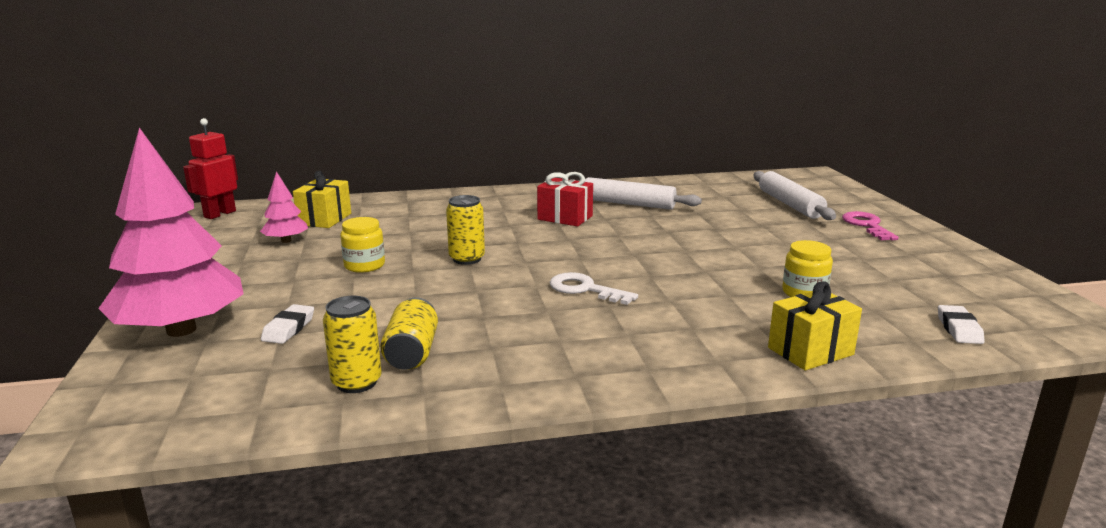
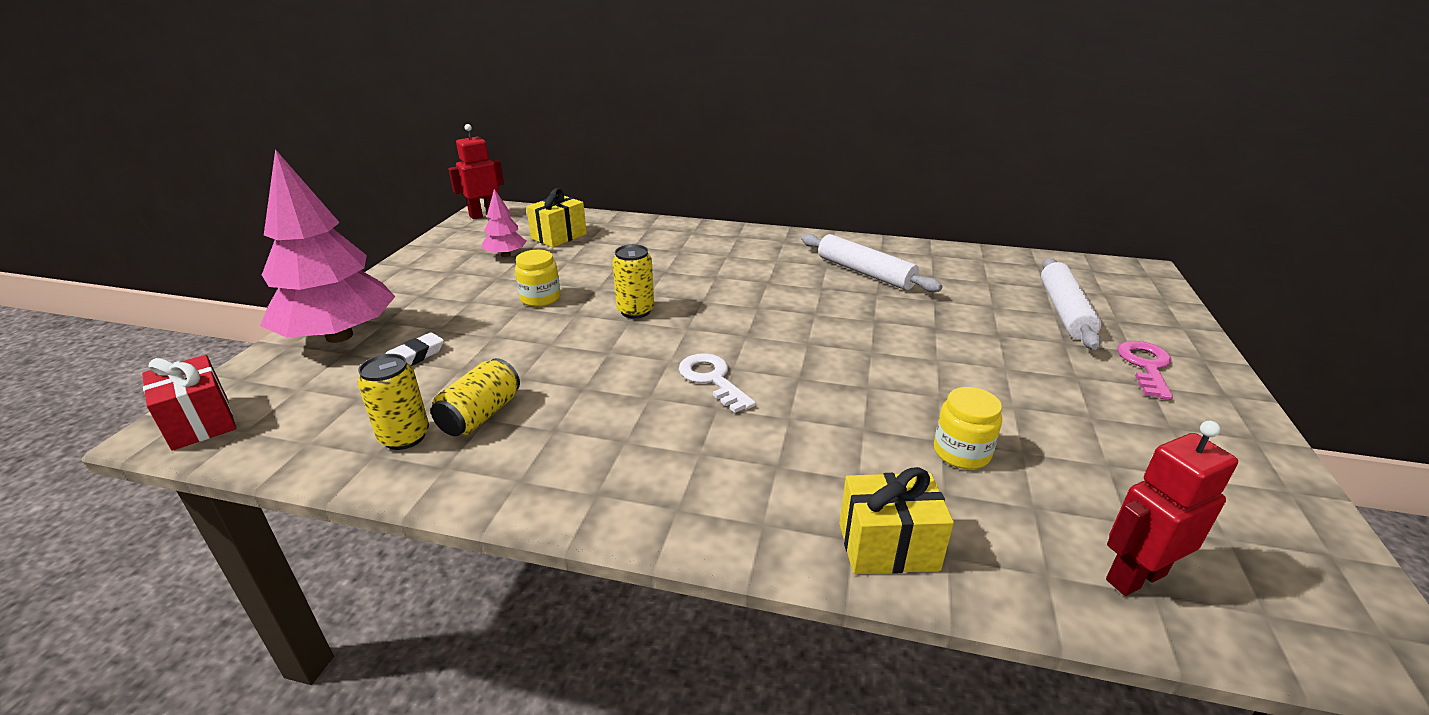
camera: 25 degrees right, 10 degrees up
(565, 218) = (779, 278): red gift -> red gift (200, 422)
(959, 329) = (1135, 577): white eraser -> red robot

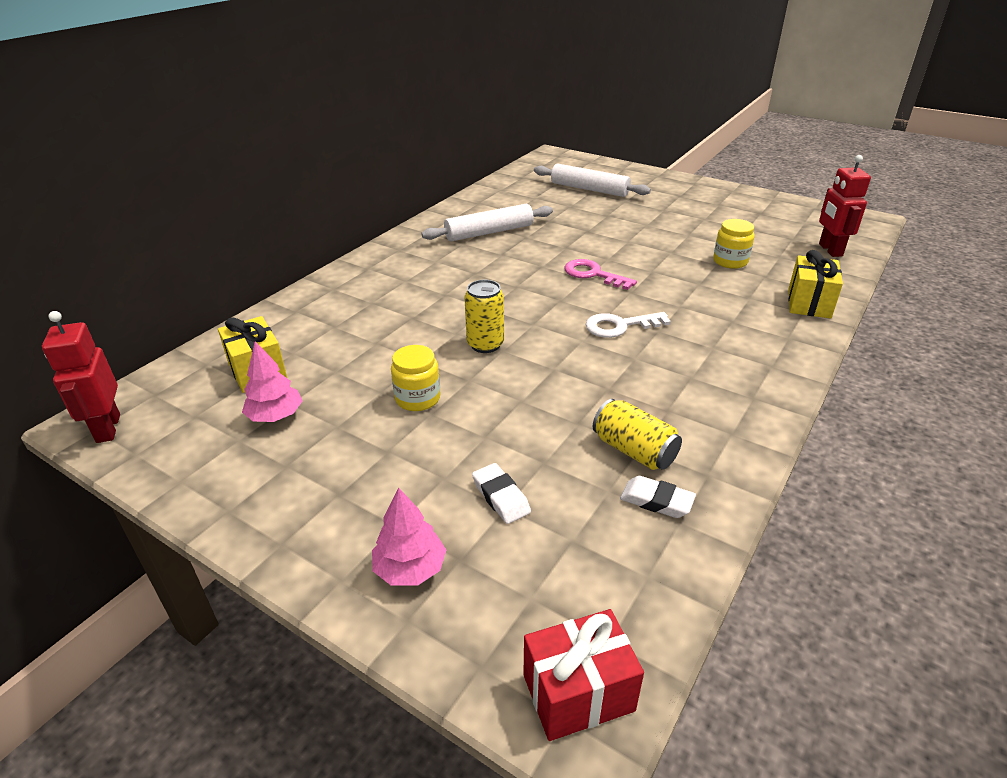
camera: 70 degrees left, 5 degrees up
(339, 336) = (410, 569): pink tree -> pink tree, size x0.46
(405, 437) = (656, 501): yellow can -> white eraser
(1145, 366) = (660, 190): pink key -> pink key (593, 274)

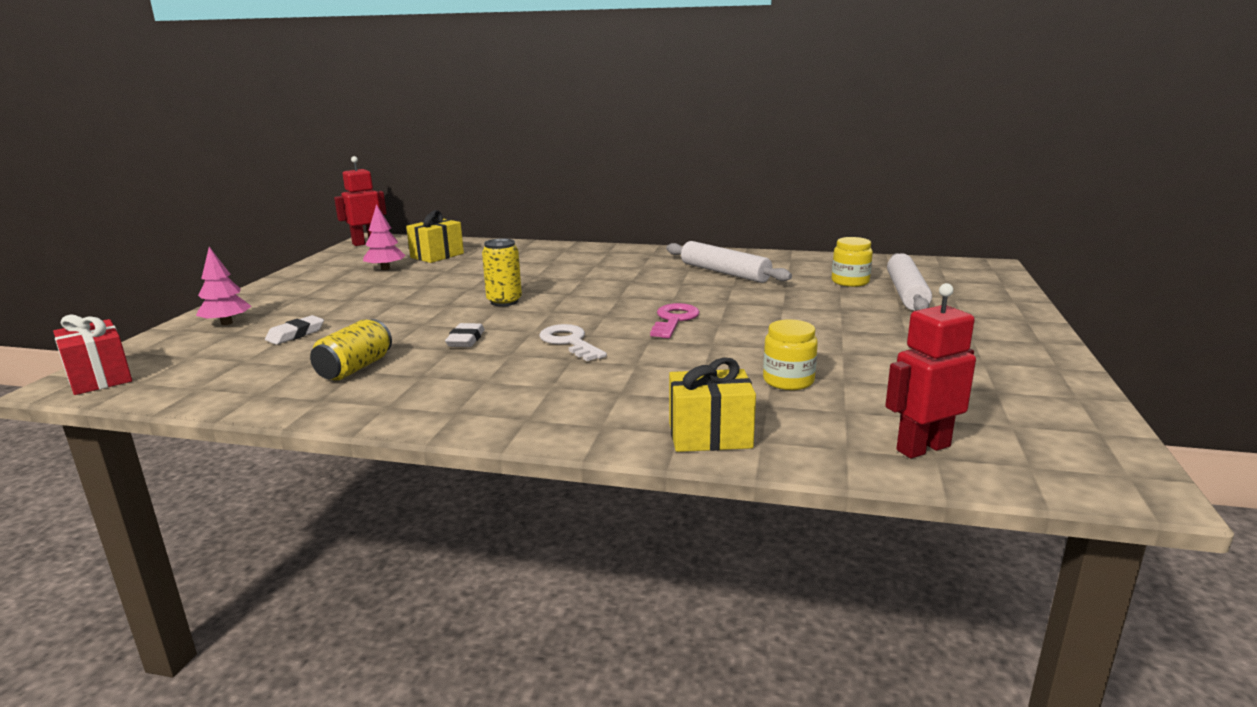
camera: 70 degrees right, 15 degrees down
(417, 398) = (416, 295): yellow jar -> yellow jar (850, 282)
(656, 501) = (285, 382): white eraser -> white eraser (465, 340)

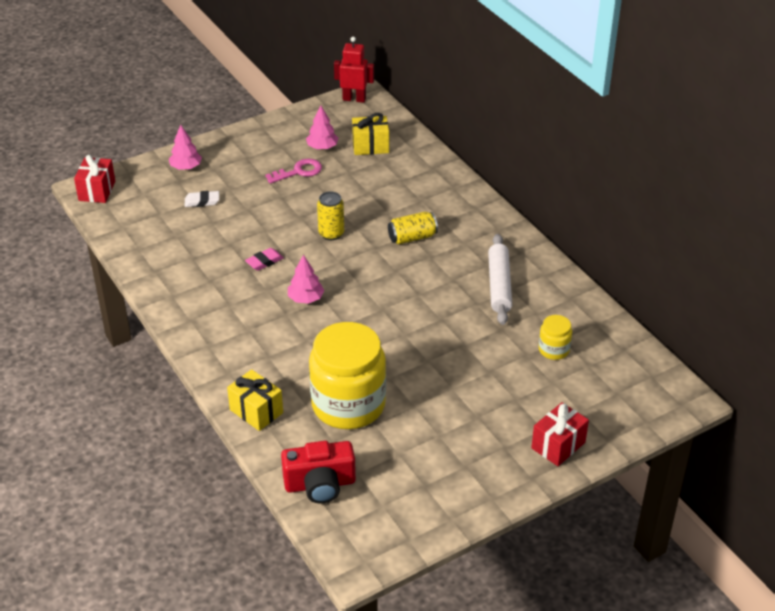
camera: 45 degrees right, 20 degrees up
(355, 368) = (192, 254): yellow can -> yellow can (412, 237)
(465, 340) = (264, 261): white eraser -> pink eraser
(569, 342) = (305, 298): white key -> pink tree
(674, 320) = (385, 315): pink key -> pink key (299, 171)
(788, 381) = (348, 404): yellow jar -> yellow jar, size x2.26
(906, 293) = (561, 385): white rolling pin -> none
(922, 448) = (320, 484): red robot -> red camera
(998, 318) = (558, 445): none -> red gift

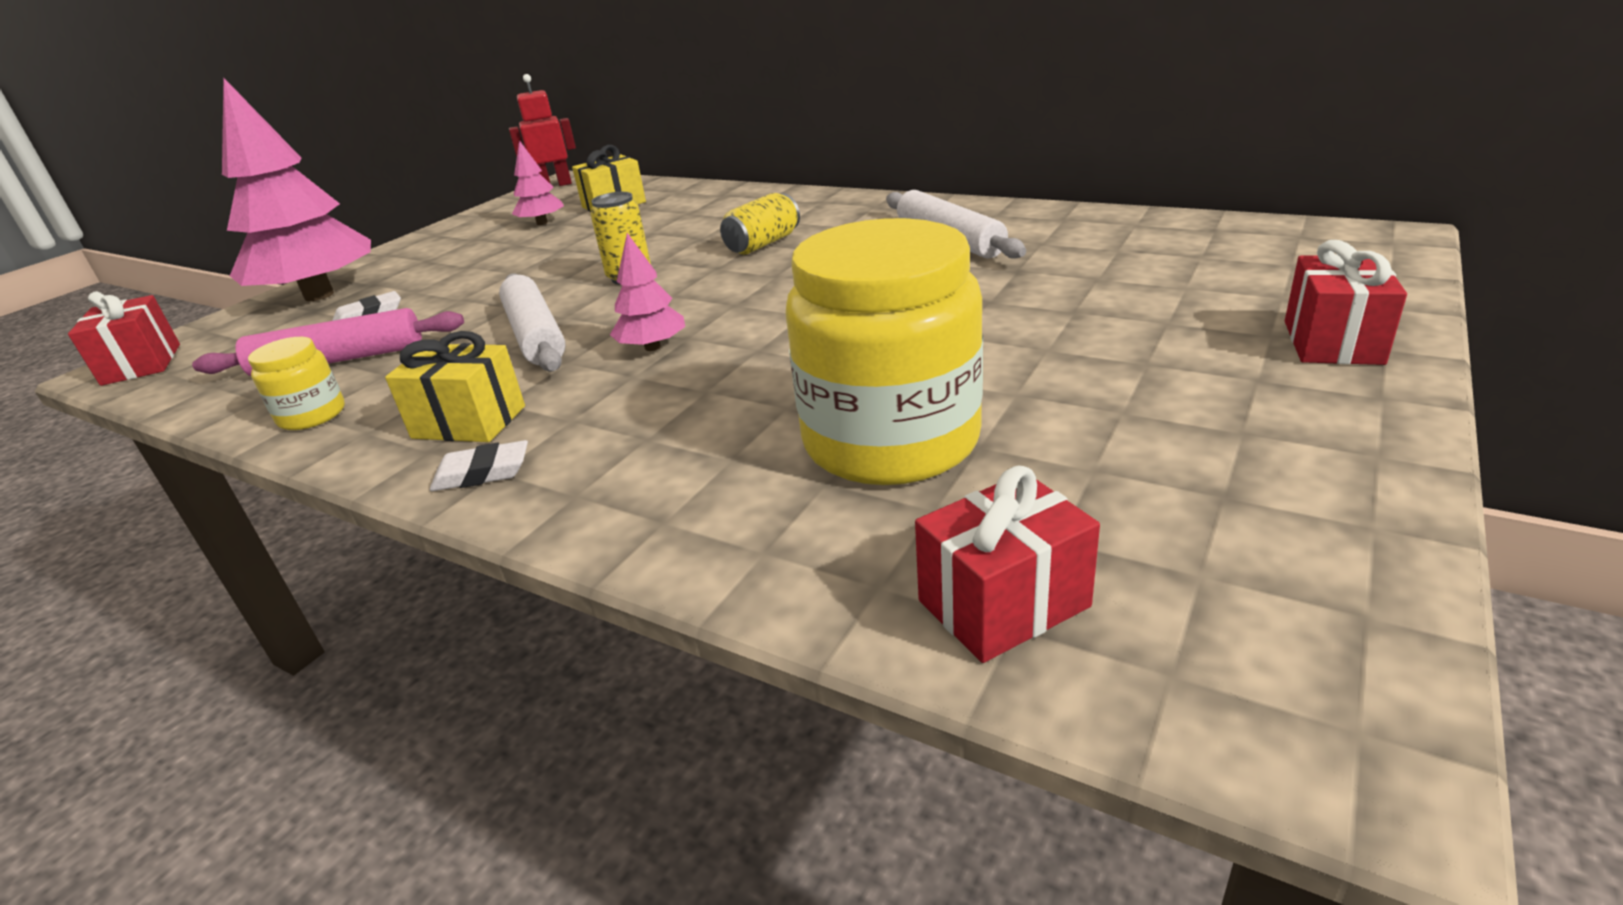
camera: 25 degrees left, 10 degrees down
(178, 235) = (339, 360): none -> pink rolling pin
(186, 167) = (319, 295): pink tree -> pink tree, size x2.19
(203, 344) = (482, 473): none -> white eraser
(256, 411) = (698, 532): yellow gift -> yellow gift (469, 422)
(264, 261) = (535, 335): pink eraser -> white rolling pin
(299, 171) = (523, 248): pink key -> none
(320, 484) = (1003, 603): red camera -> red gift
(554, 350) = (1126, 261): yellow jar -> yellow jar (312, 415)

